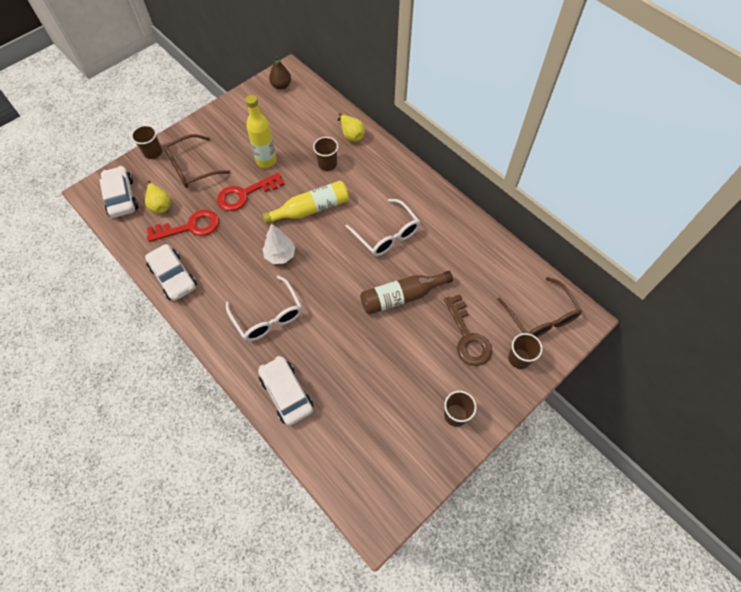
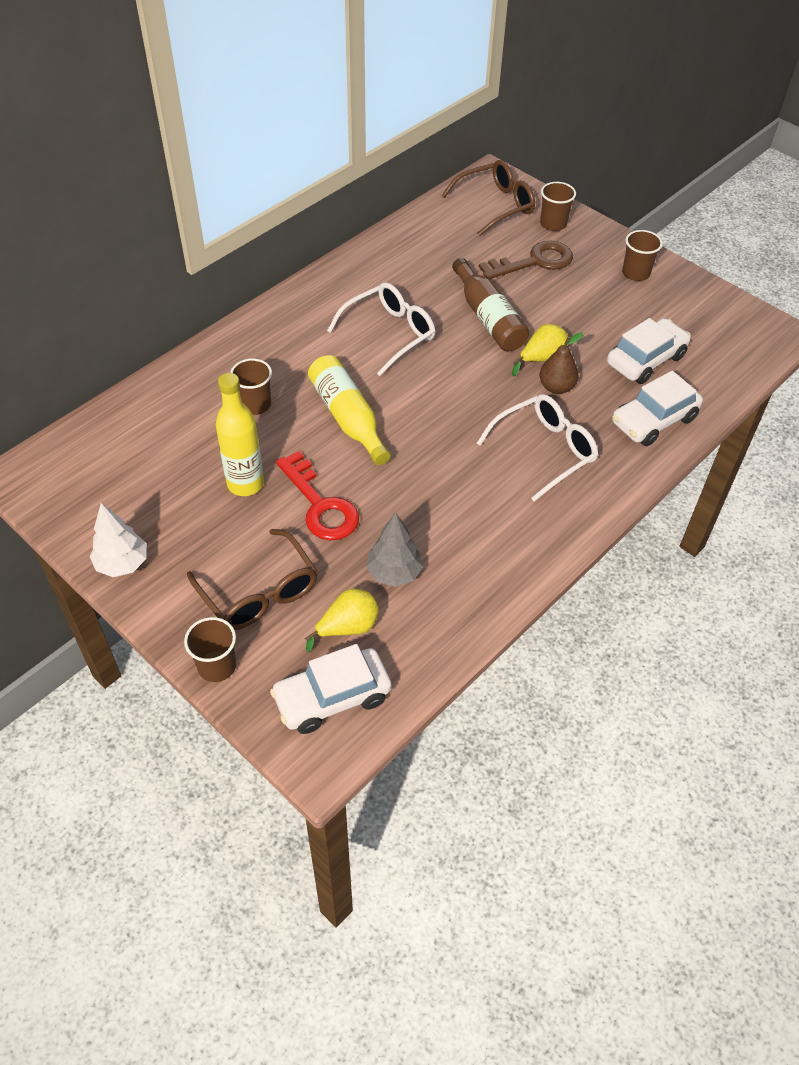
camera: 95 degrees left, 10 degrees down
(173, 277) = (497, 579): white car -> white car (645, 360)
(190, 227) = (394, 573): red key -> grey tree
(280, 255) = (438, 447): white tree -> white tree (122, 564)
(281, 85) = (57, 481): brown pear -> brown pear (556, 387)
(351, 135) = (193, 379): yellow pear -> yellow pear (541, 359)

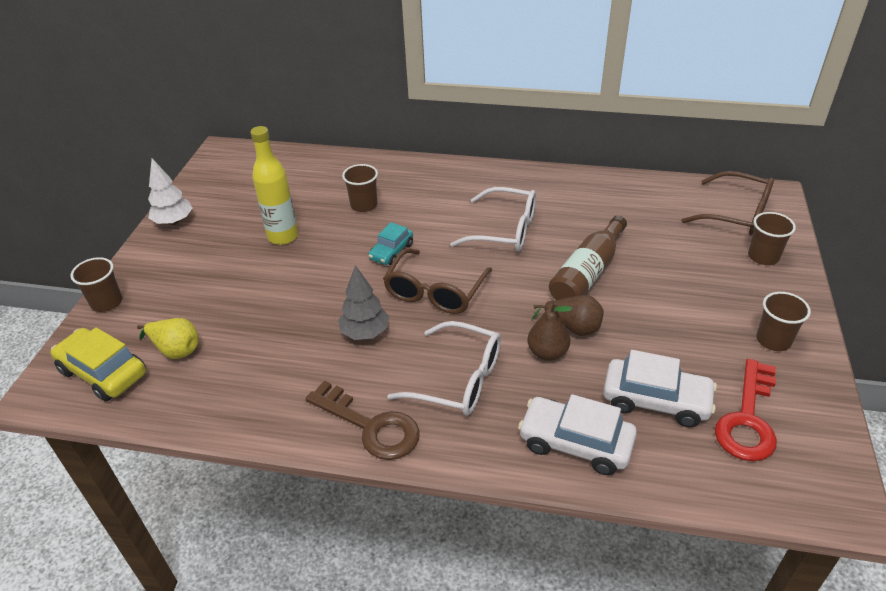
camera: 60 degrees right, 10 degrees down
(259, 592) = (184, 290): brown glasses -> brown glasses (435, 292)
(320, 505) = (289, 280): red key -> red key (748, 419)
(332, 697) = (103, 372): white car -> yellow car
(348, 417) = (391, 252): yellow bottle -> turquoise car
(394, 573) = (247, 349): grey tree -> grey tree (365, 333)
(534, 262) = (695, 267): brown key -> brown key (371, 426)
(541, 359) = (573, 327): yellow pear -> brown pear

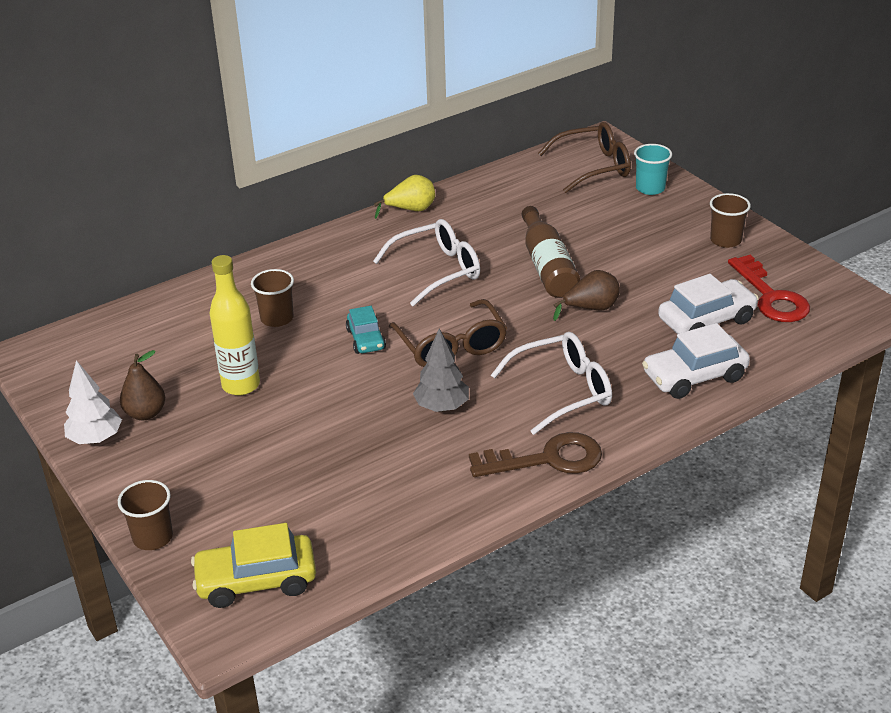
camera: 45 degrees left, 5 degrees down
(176, 350) = (295, 522): yellow pear -> yellow pear (410, 210)
(547, 352) = (597, 335): brown pear -> brown pear (145, 413)
(763, 256) = (650, 188): brown cup -> turquoise cup

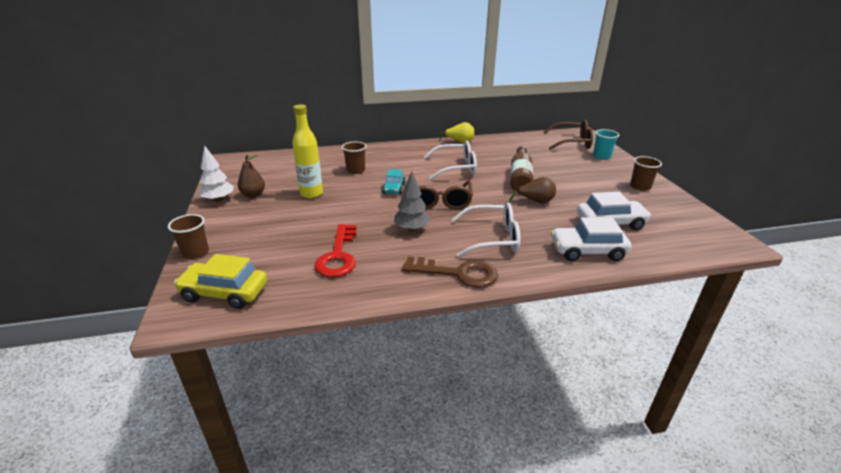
camera: 20 degrees right, 5 degrees down
(771, 297) = (661, 220): red key -> red key (338, 256)

